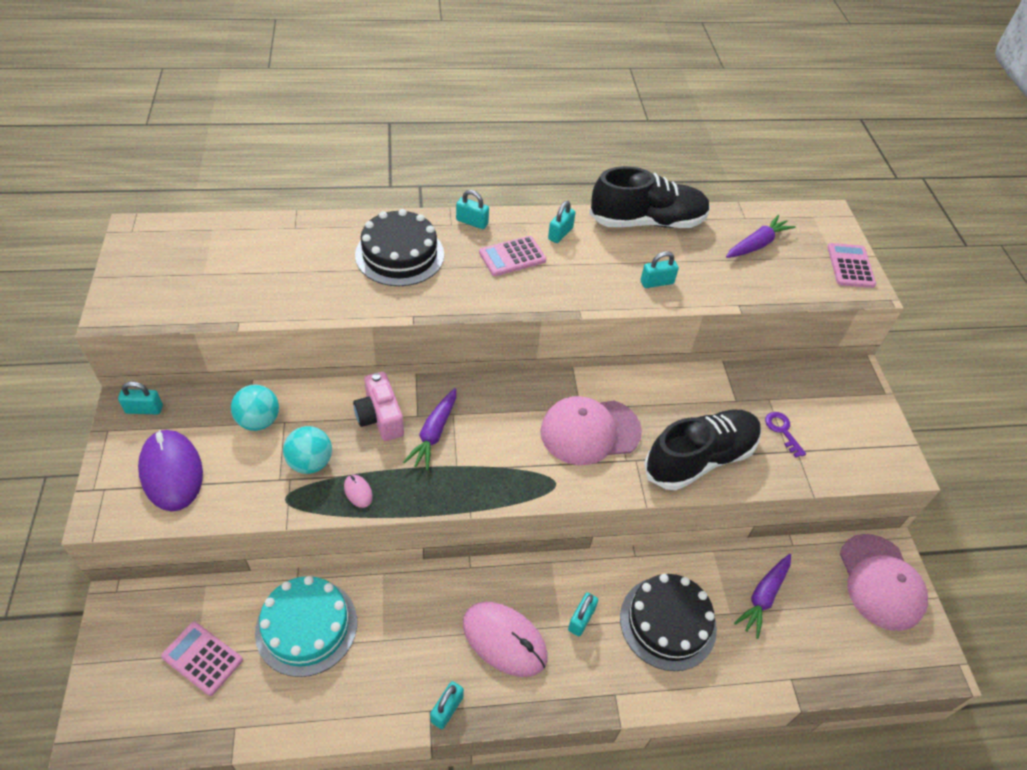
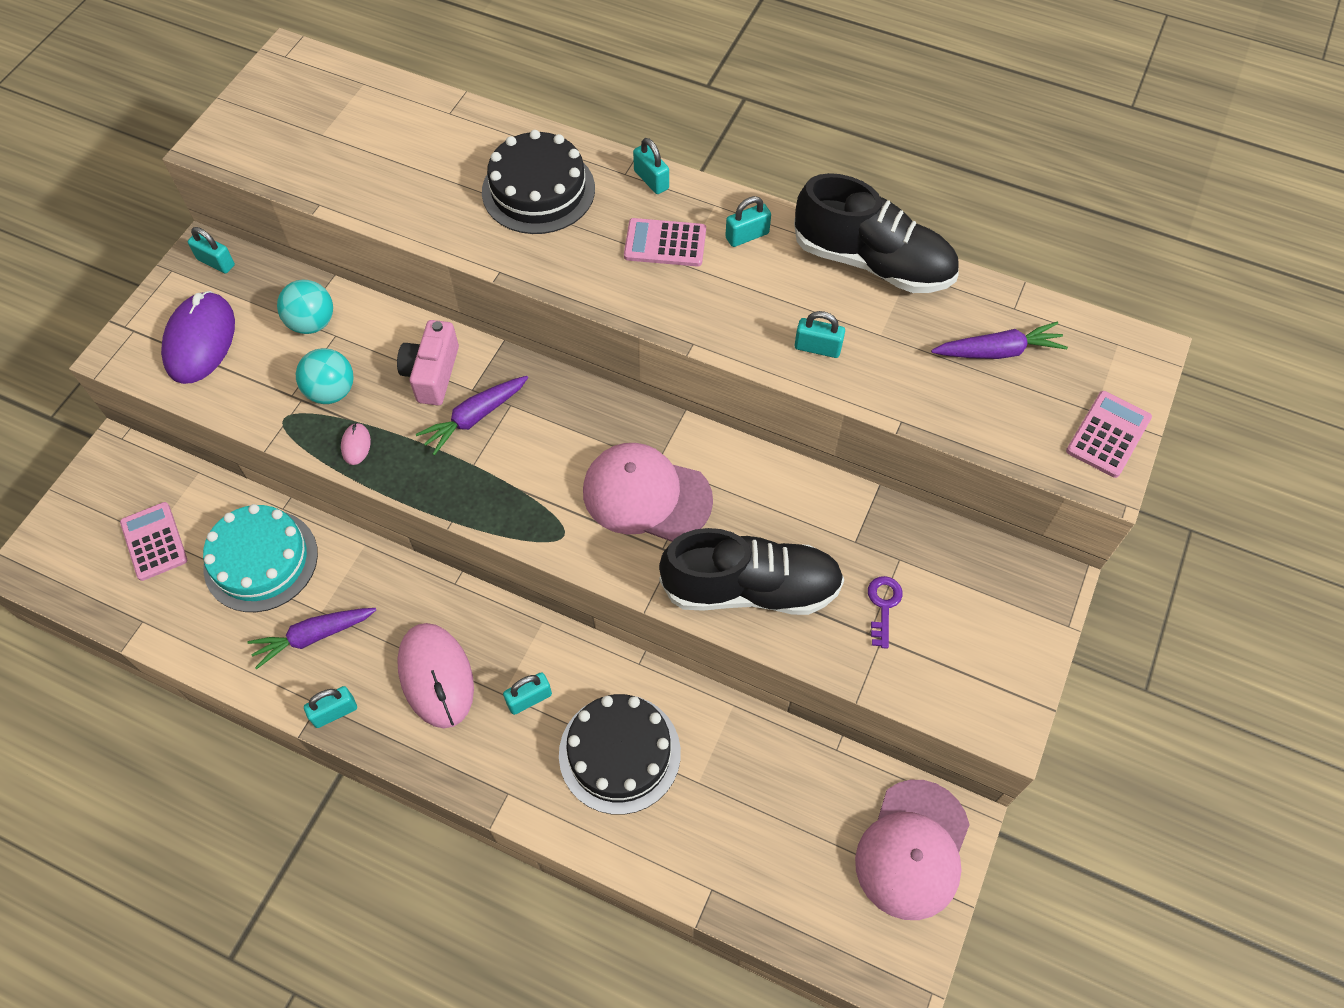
camera: 35 degrees right, 10 degrees up
(763, 597) = (751, 787): purple carrot -> purple carrot (313, 637)

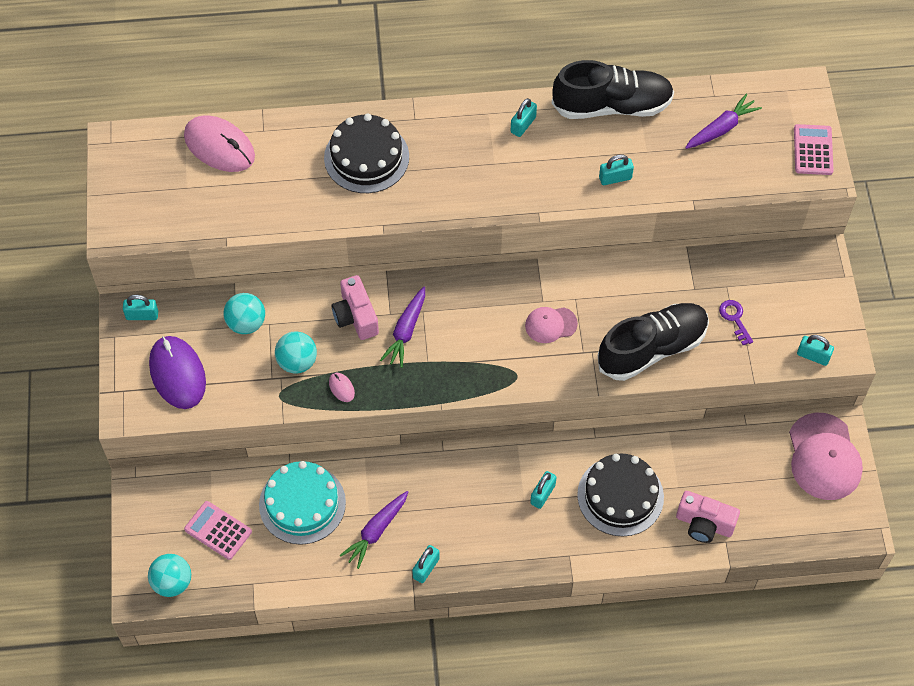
camera: 30 degrees left, 0 degrees up
(65, 573) = (172, 582): none -> turquoise ball
(436, 676) = (474, 512): pink mouse -> pink mouse (219, 146)
(646, 495) = (550, 325): pink cap -> pink cap, size x0.55
(651, 180) = (435, 115): turquoise padlock -> turquoise padlock (813, 356)
(665, 243) = (475, 155): pink calculator -> none
(699, 849) = (704, 524): none -> pink camera

